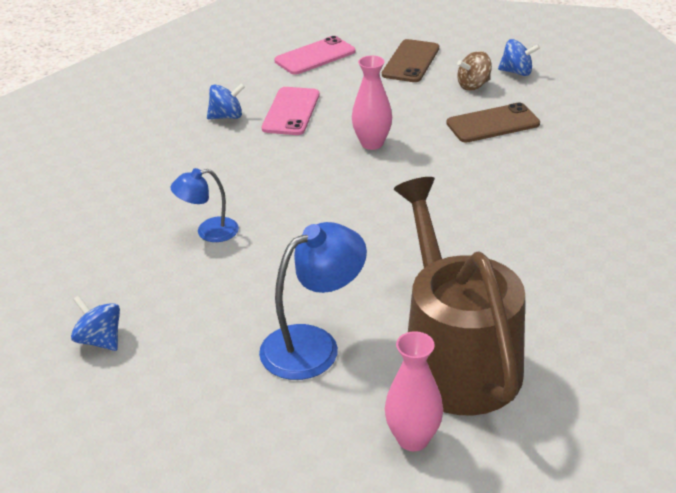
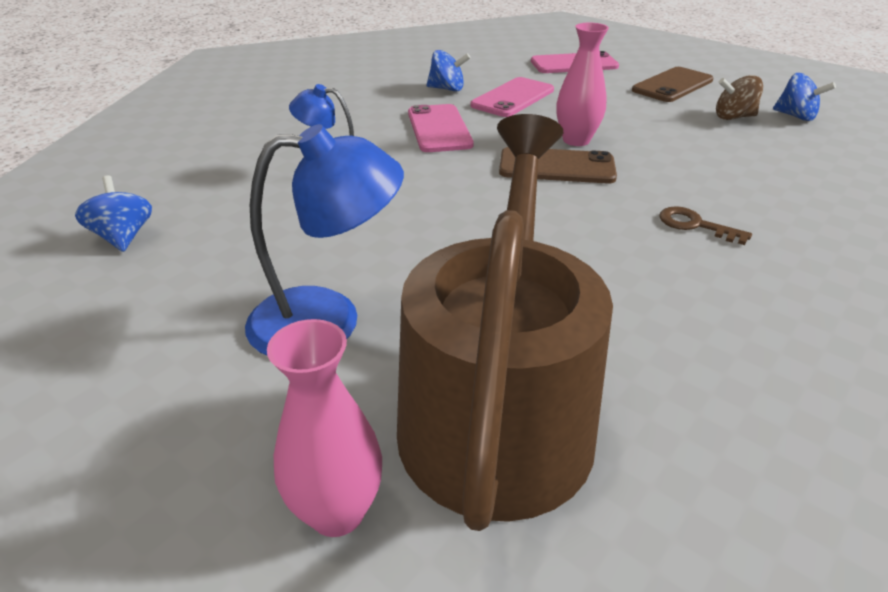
camera: 25 degrees right, 0 degrees up
(256, 163) = (439, 129): none -> pink phone
(493, 124) = (736, 154): brown phone -> brown phone (556, 167)
(496, 196) = (696, 225): none -> brown key

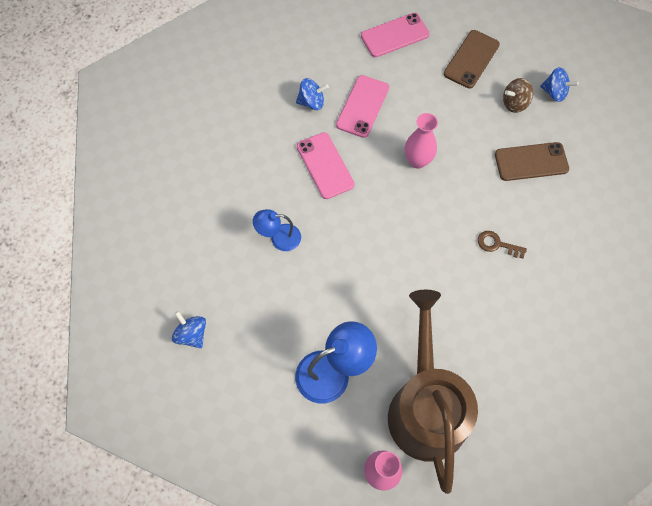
camera: 15 degrees left, 30 degrees up
(556, 167) = (411, 198): brown phone -> brown phone (531, 162)

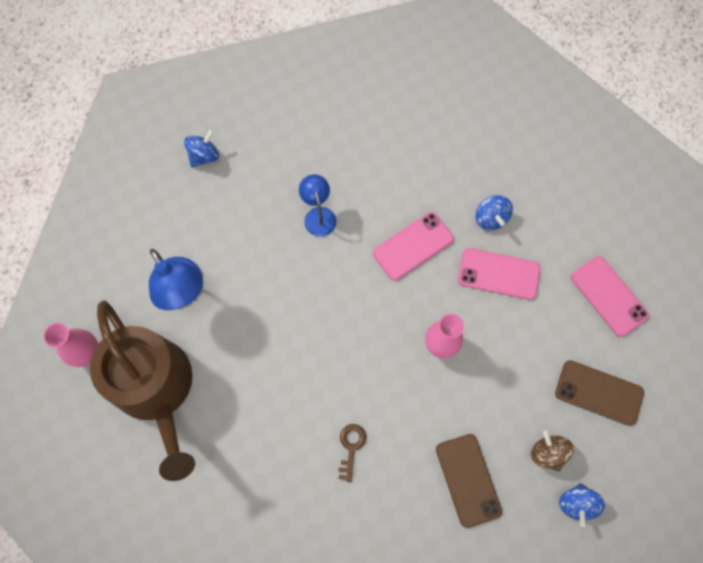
camera: 80 degrees right, 5 degrees up
(426, 407) = (156, 389): brown watering can -> brown watering can turned 75 degrees clockwise

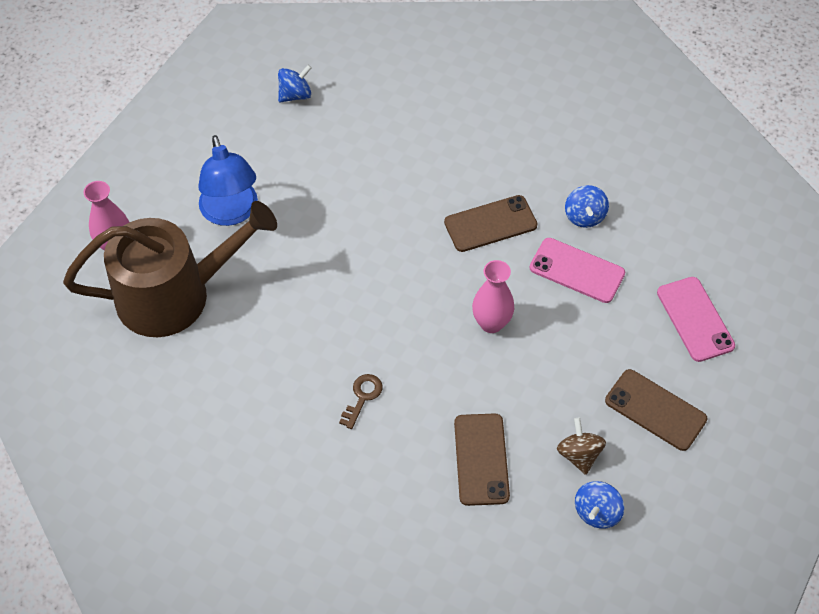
camera: 15 degrees right, 15 degrees down
(156, 389) = (175, 295): brown watering can -> brown watering can turned 90 degrees counterclockwise
(318, 215) = (397, 173): blue lamp -> none
(413, 246) = (490, 224): pink phone -> brown phone

